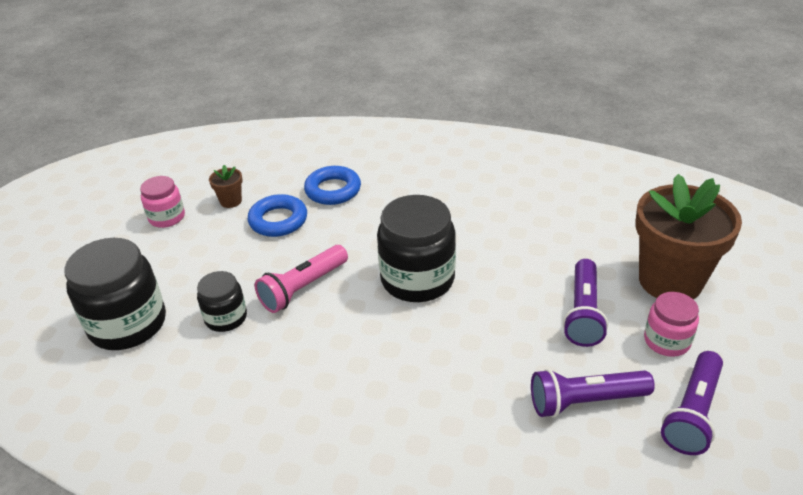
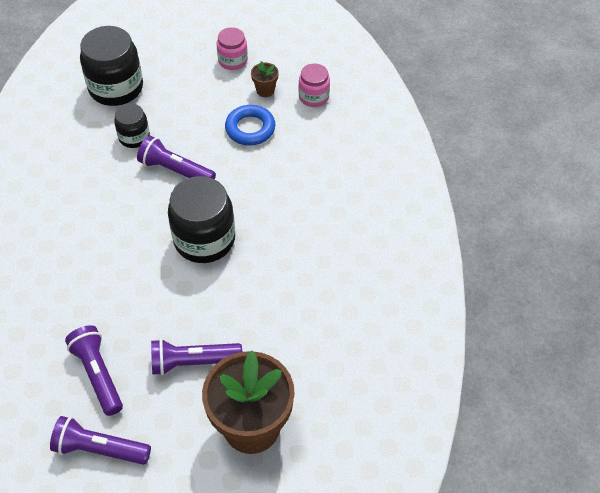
camera: 70 degrees right, 15 degrees up
(303, 288) = (175, 170): pink flashlight -> purple flashlight
(333, 190) = (302, 151): blue ring -> none
(666, 341) = (174, 427): pink jar -> pink jar (314, 97)

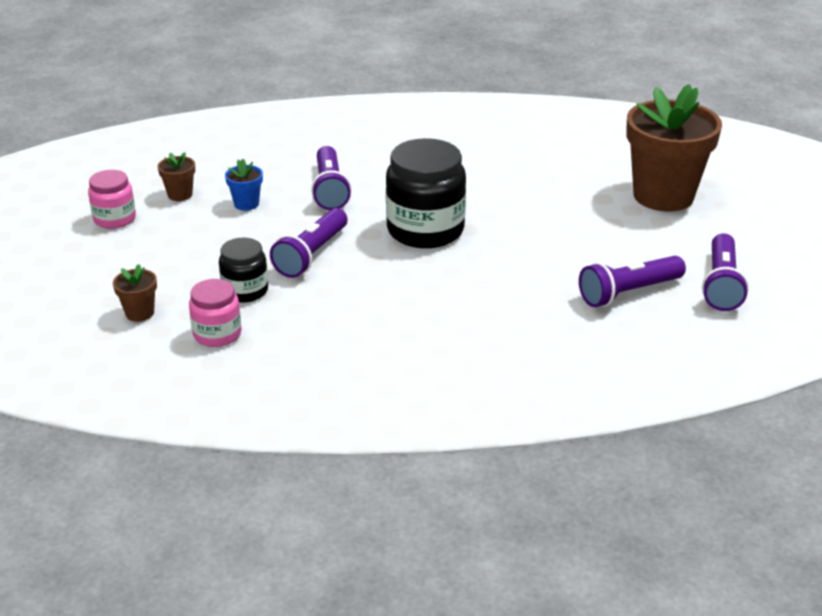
camera: 90 degrees left, 20 degrees down
(116, 88) = (139, 313): black jar -> brown flower pot
(193, 362) = (596, 231): purple flashlight -> purple flashlight (330, 189)
(250, 128) = (246, 204): blue ring -> blue flower pot
(314, 97) = (201, 163): pink jar -> pink jar (217, 334)

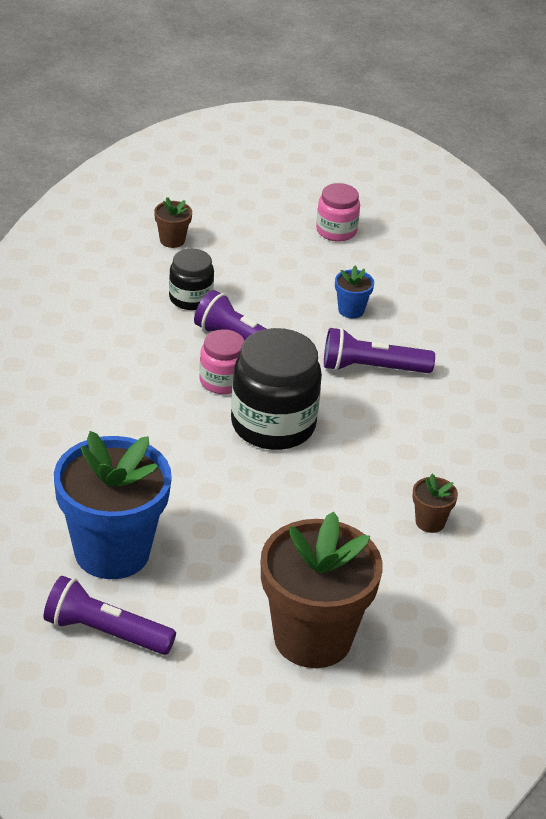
camera: 95 degrees right, 5 degrees up
(180, 195) = (377, 270): brown flower pot -> brown flower pot (430, 522)
(217, 334) = (127, 279): pink jar -> pink jar (222, 381)
(628, 293) = (112, 552): purple flashlight -> blue flower pot

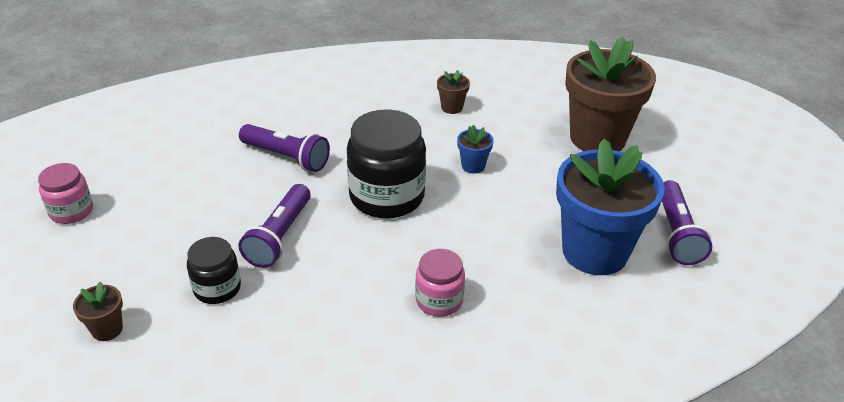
camera: 105 degrees left, 0 degrees up
(222, 381) = (342, 237): pink jar -> pink jar (439, 300)
(351, 310) = (206, 181): blue flower pot -> blue flower pot (473, 166)
(372, 368) = (286, 157): purple flashlight -> purple flashlight turned 45 degrees counterclockwise

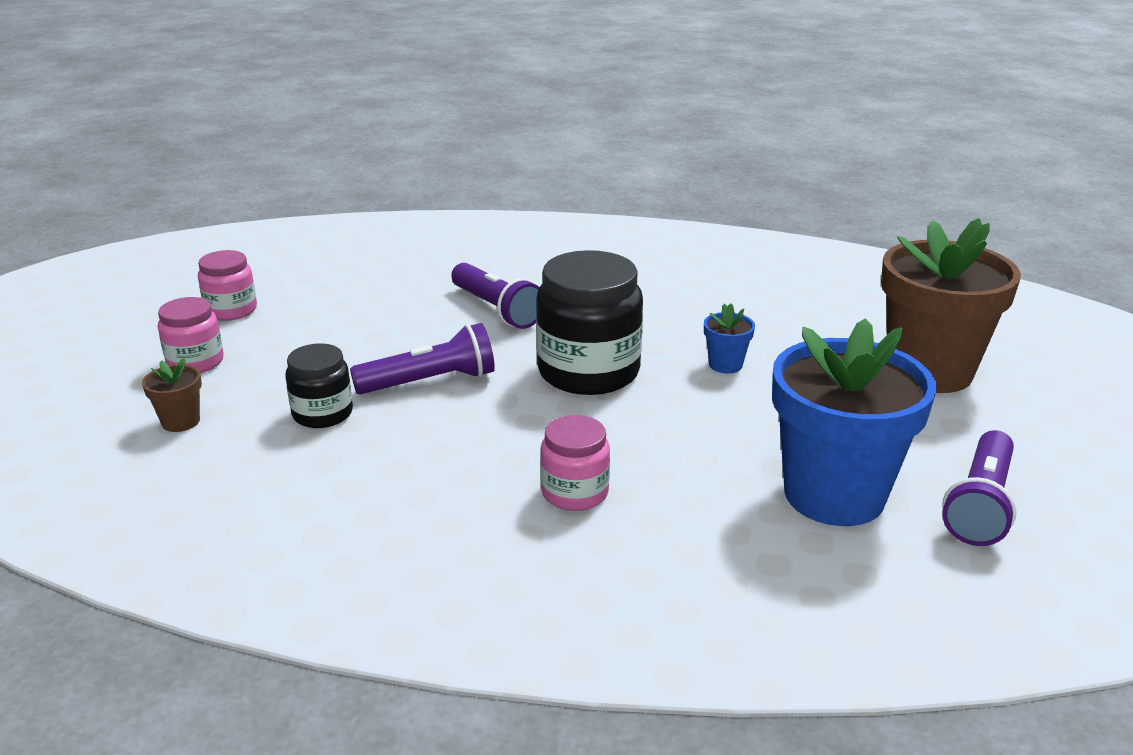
camera: 25 degrees right, 10 degrees down
(77, 270) = (195, 362): none -> pink jar
(279, 236) = (430, 382): purple flashlight -> purple flashlight turned 150 degrees counterclockwise
(452, 107) = (741, 300): brown flower pot -> none

